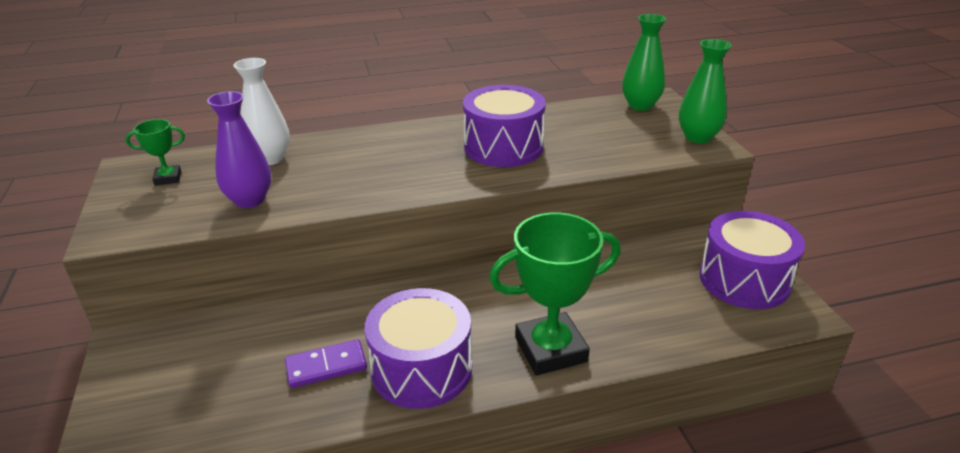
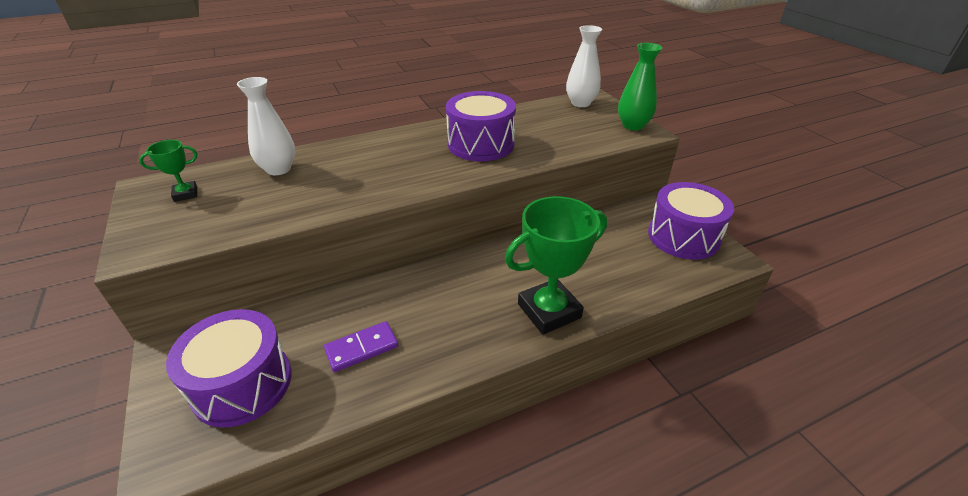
camera: 10 degrees left, 5 degrees up
(249, 200) = (268, 208): purple vase -> none
(421, 369) = (446, 340): purple drum -> purple drum (242, 384)
(640, 105) = (580, 103): green vase -> white vase

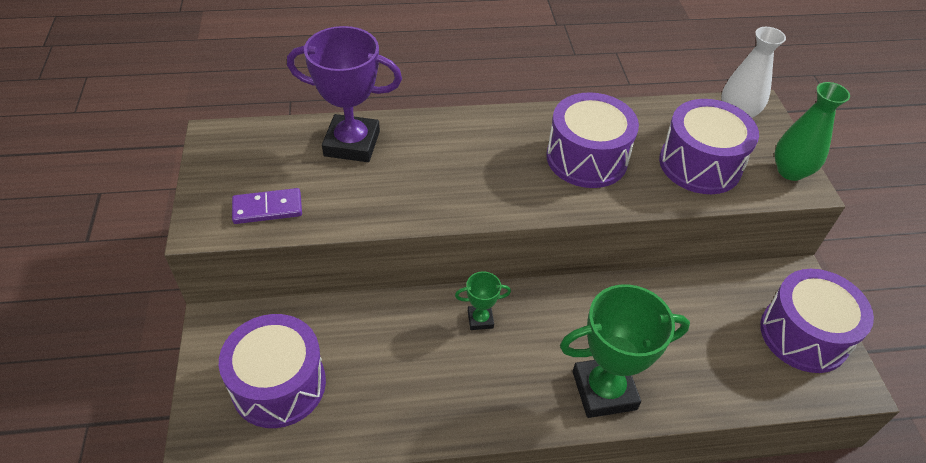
camera: 15 degrees right, 10 degrees up
(185, 194) = (254, 158): green trophy -> green trophy (480, 319)
(278, 169) = (352, 144): white vase -> purple trophy
(362, 348) = (397, 378): purple domino -> purple domino (267, 208)
(567, 133) = (700, 164): none -> purple drum

